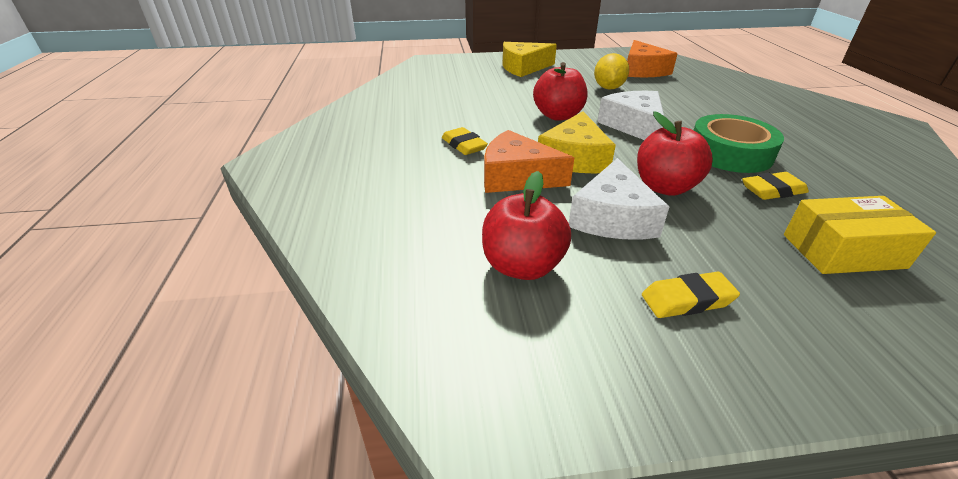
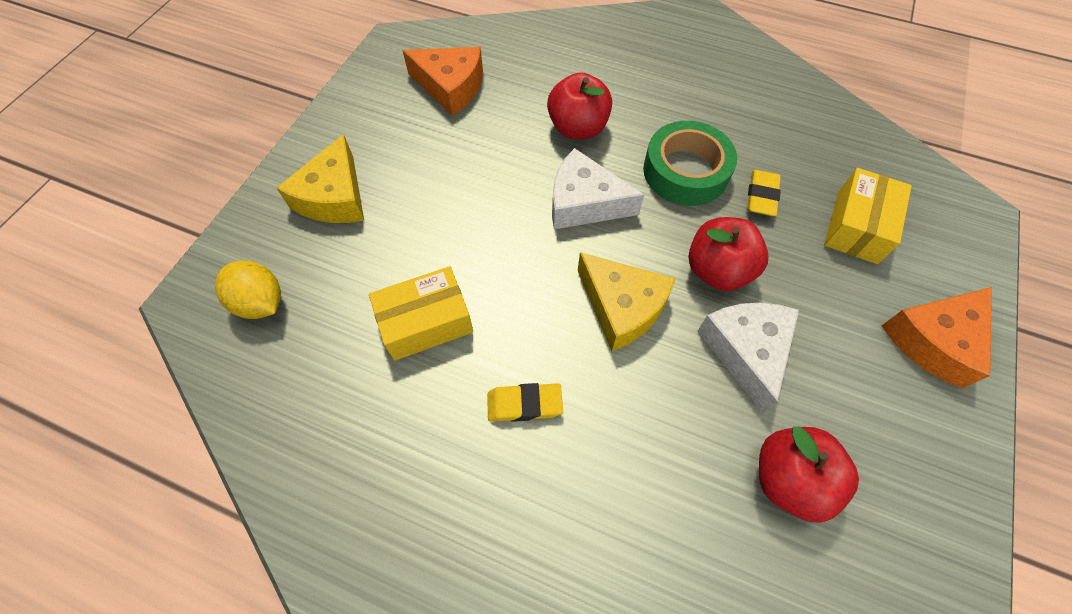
camera: 60 degrees left, 25 degrees up
(481, 106) = (426, 322): none -> yellow box
(516, 177) = (630, 389): orange cheese -> orange cheese (933, 340)
(558, 116) = (512, 256): red apple -> red apple (577, 128)
(608, 88) = (474, 155): yellow lemon -> yellow lemon (261, 302)
(612, 217) = (746, 351): white cheese -> white cheese turned 135 degrees counterclockwise
(687, 300) = (876, 378): yellow eraser -> none

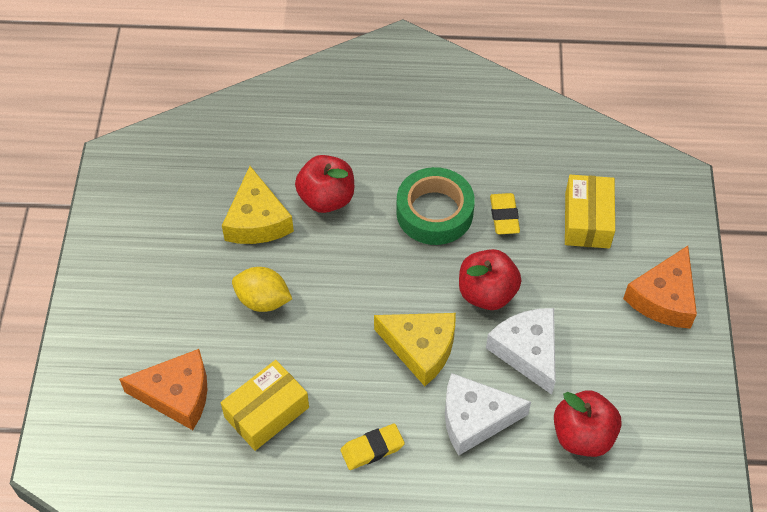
camera: 20 degrees left, 5 degrees down
(261, 302) = (118, 442): yellow lemon -> yellow lemon (263, 300)
(334, 197) = (134, 331): yellow cheese -> yellow cheese (257, 220)
(450, 87) = (192, 191): orange cheese -> orange cheese (177, 395)
(584, 203) = (358, 268): white cheese -> white cheese (475, 418)

